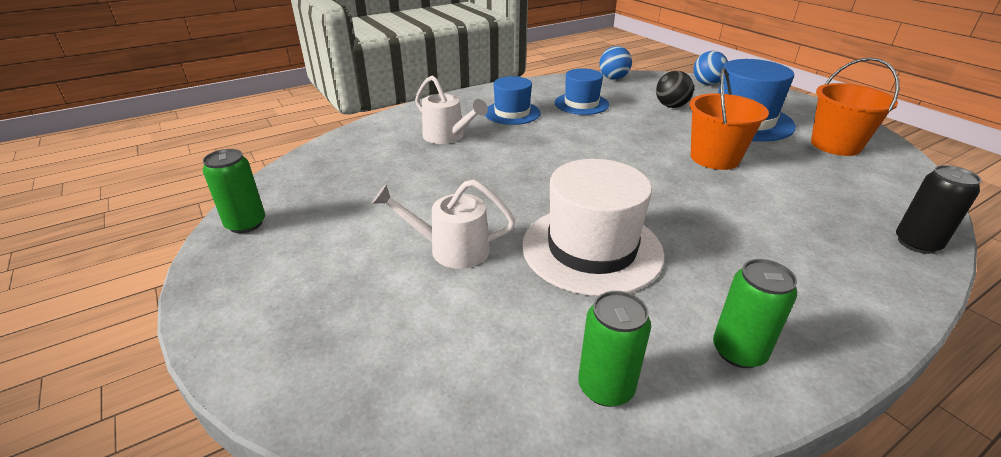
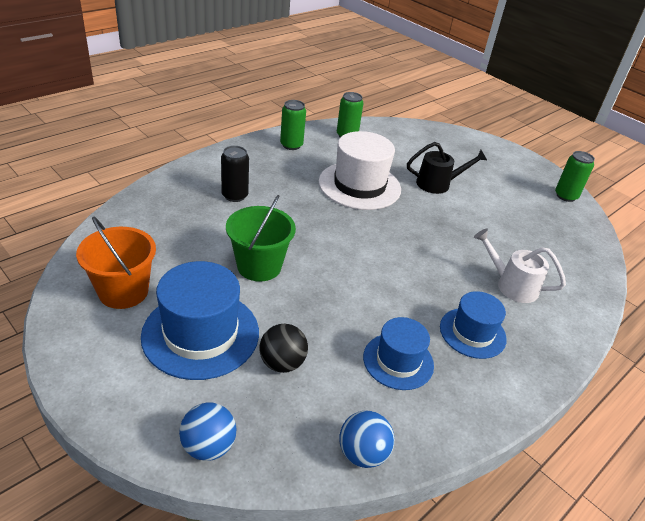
camera: 165 degrees right, 5 degrees up
(450, 249) = (438, 184): white watering can -> black watering can
(714, 158) = (259, 266): orange bucket -> green bucket
(916, 243) = (155, 192): black can -> black can (235, 196)

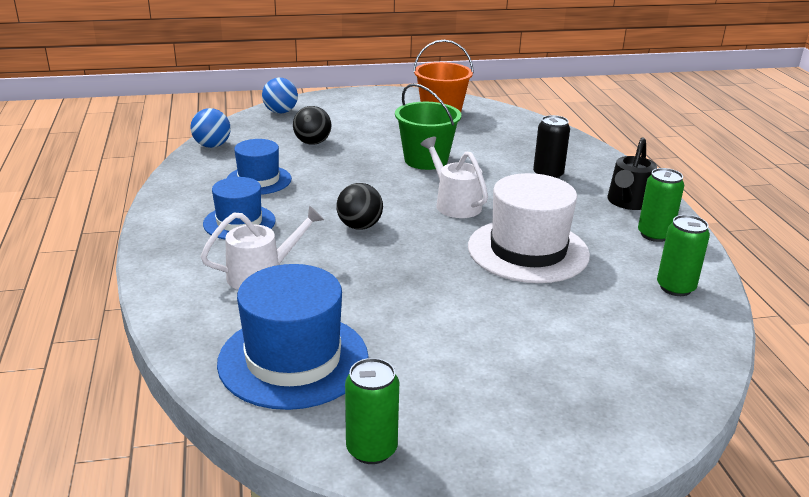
camera: 125 degrees right, 10 degrees down
(201, 334) = (371, 126): blue hat -> blue hat (293, 359)
(327, 229) = (454, 203): none -> white watering can
(407, 264) = (359, 226): none -> black ball
(438, 184) = (496, 316): black watering can -> black watering can (628, 202)

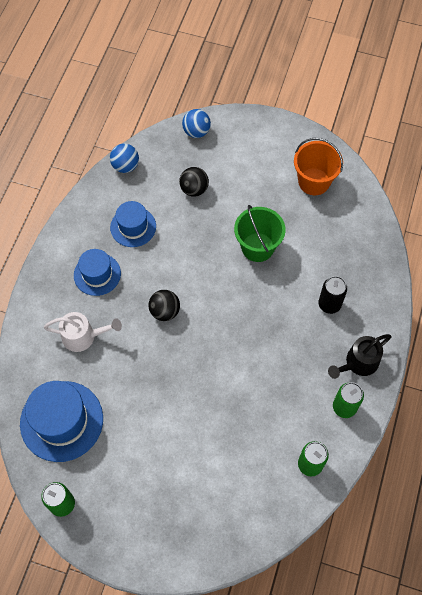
camera: 30 degrees right, 35 degrees up
(454, 203) = (240, 311): white watering can -> none
(528, 250) = (249, 385): white hat -> none

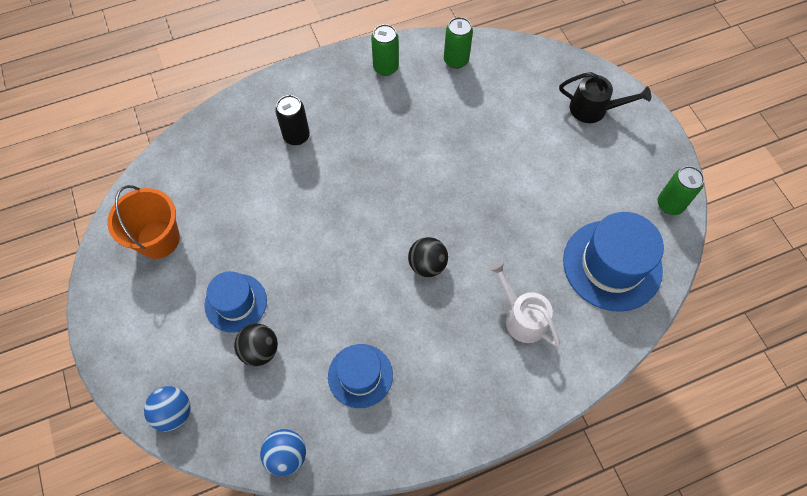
camera: 130 degrees left, 0 degrees up
(97, 274) = (447, 363): blue hat -> blue hat (235, 303)
(257, 247) = (283, 235): green bucket -> none
(358, 363) = (336, 81): black watering can -> black watering can (594, 109)

